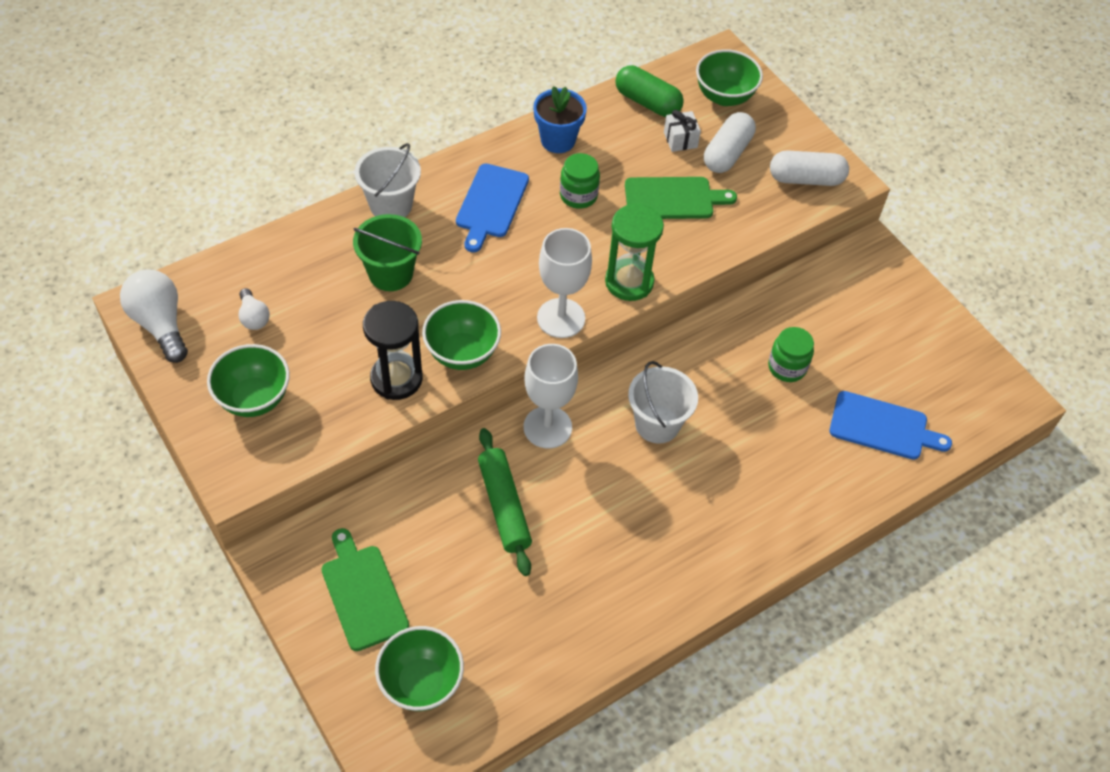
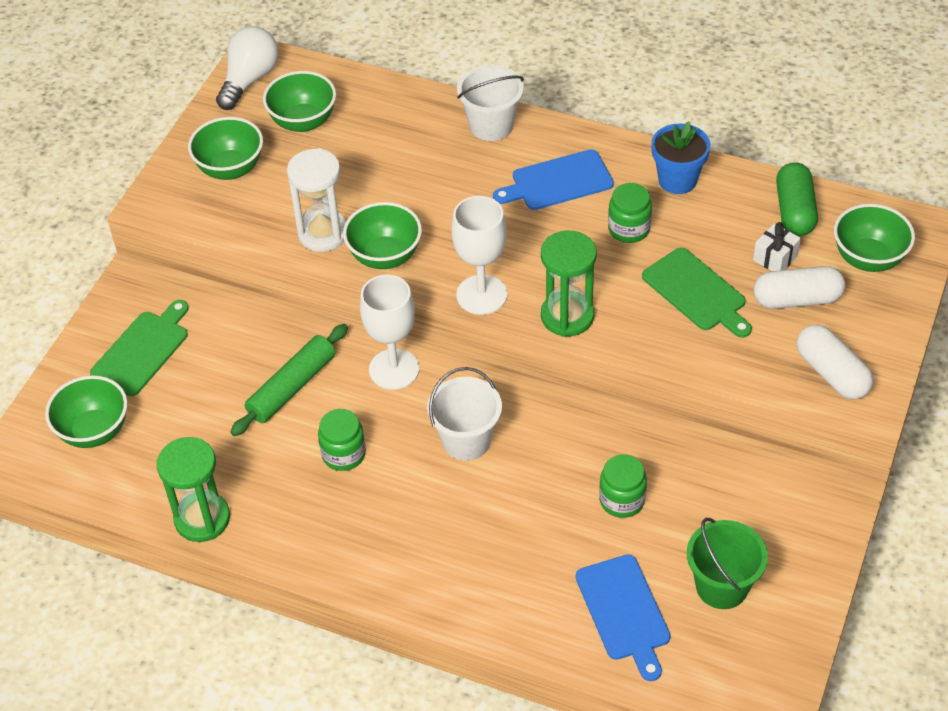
camera: 60 degrees right, 5 degrees down
(254, 317) = (303, 122): white light bulb -> green bowl
(391, 273) = (421, 168): green bucket -> green bucket (721, 586)
(396, 378) = (323, 233): black hourglass -> white hourglass
(587, 650) = (202, 519): none -> green hourglass
(603, 511) = (343, 454): none -> green jar

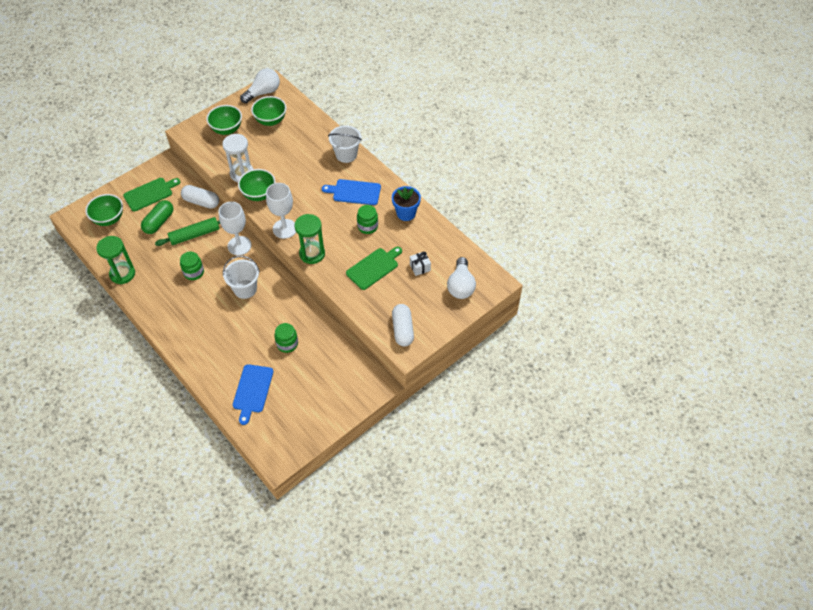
camera: 25 degrees right, 5 degrees up
(696, 292) = (374, 267): green cutting board -> green cutting board turned 120 degrees counterclockwise
(721, 586) = (299, 399): green bucket -> none
(794, 211) = (446, 250): green capsule -> green capsule (159, 222)
(797, 299) = (414, 290): white capsule -> white capsule (201, 202)
(868, 258) = (460, 286): green bowl -> white light bulb

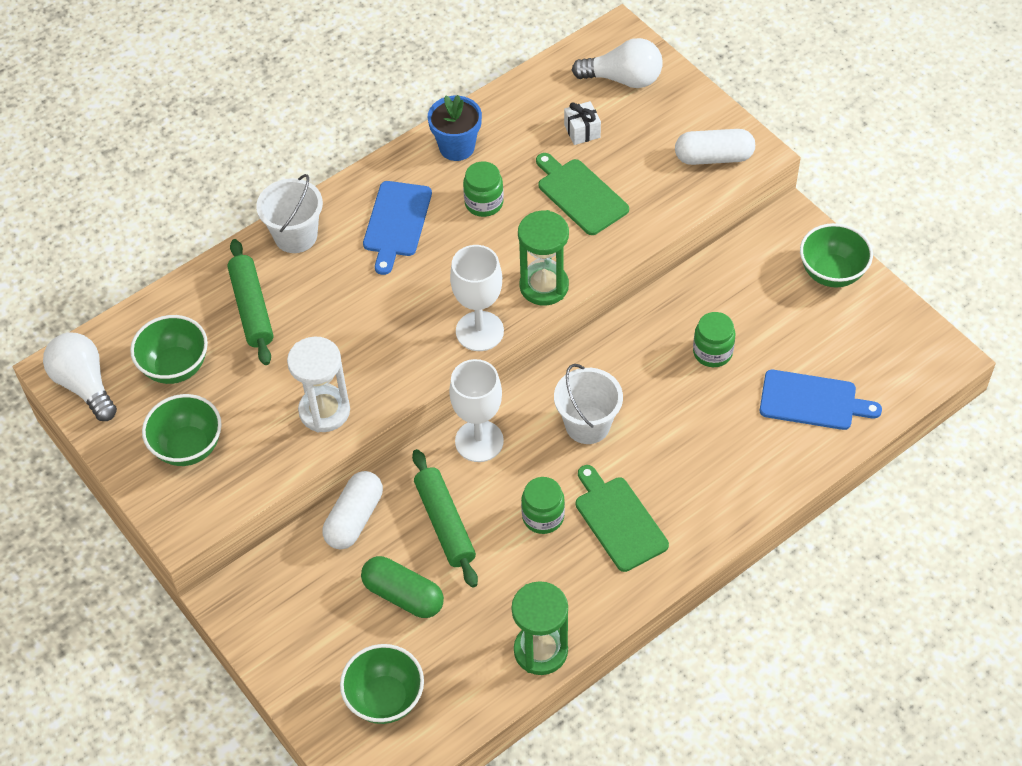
camera: 85 degrees left, 0 degrees up
(150, 194) = (318, 622): green cutting board -> green cutting board (619, 520)
(259, 194) = (386, 378): green bowl -> green bowl (832, 273)
(303, 143) = (252, 308): none -> green rolling pin

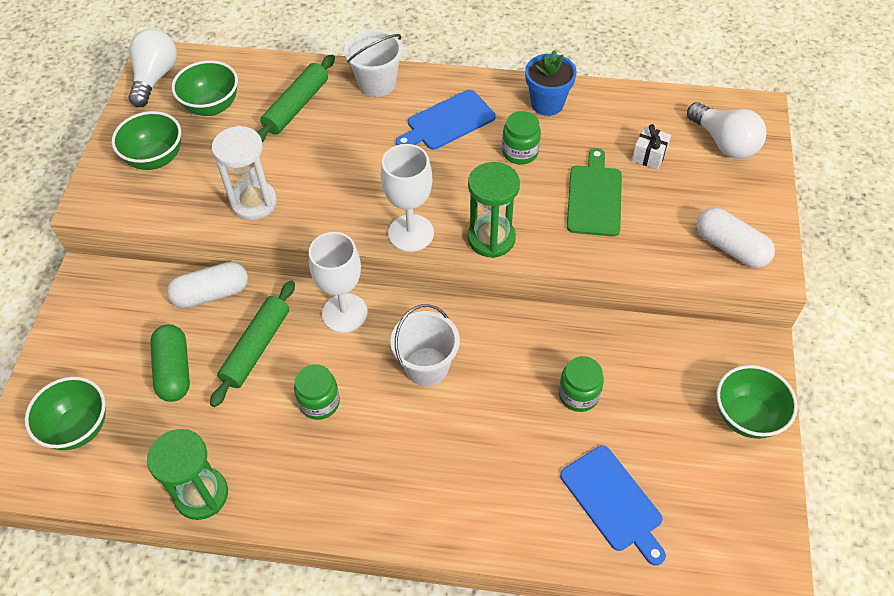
camera: 45 degrees right, 0 degrees up
(619, 520) = (364, 454): green cutting board -> none

